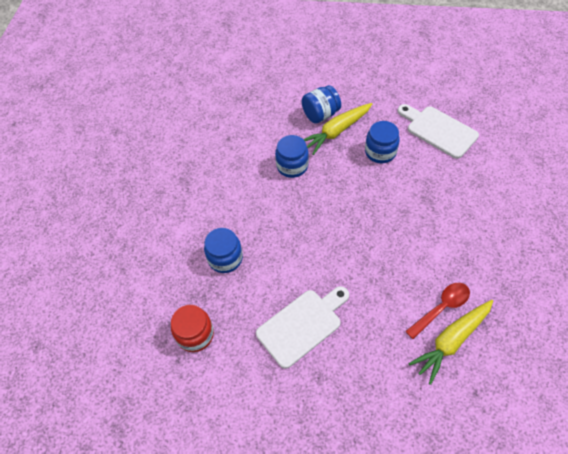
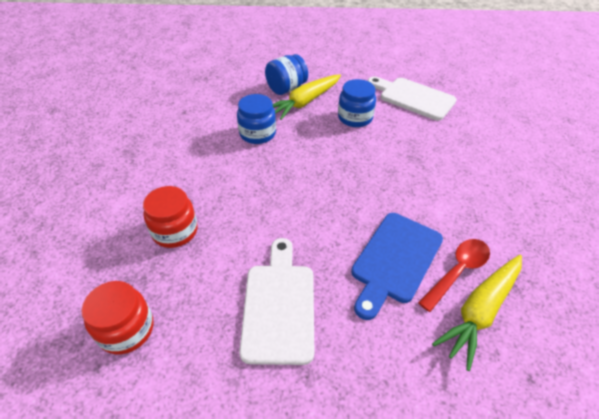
camera: 10 degrees left, 10 degrees down
(225, 258) = (175, 231): blue jar -> red jar
(302, 325) = (279, 305): white cutting board -> white cutting board turned 45 degrees counterclockwise
(393, 295) = (394, 260): none -> blue cutting board

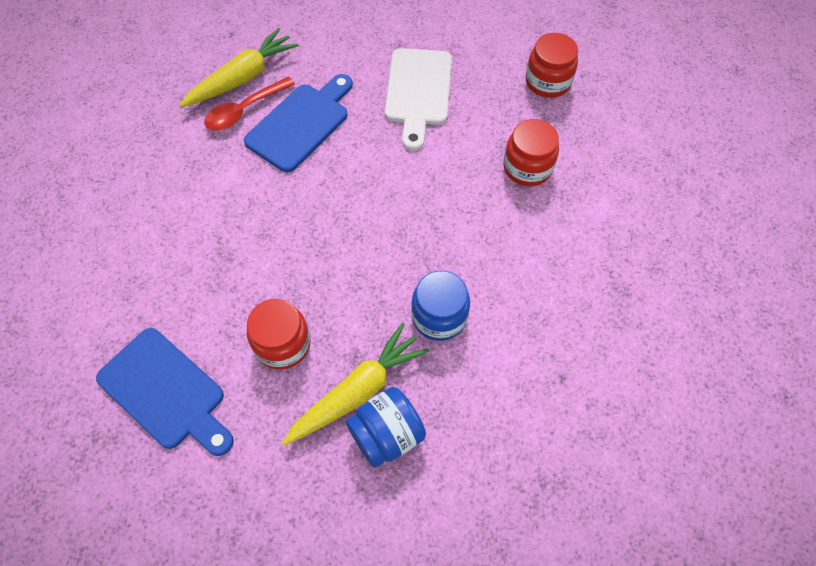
camera: 175 degrees left, 15 degrees up
(355, 118) = (282, 344): blue jar -> red jar
(413, 97) = (166, 392): white cutting board -> blue cutting board

